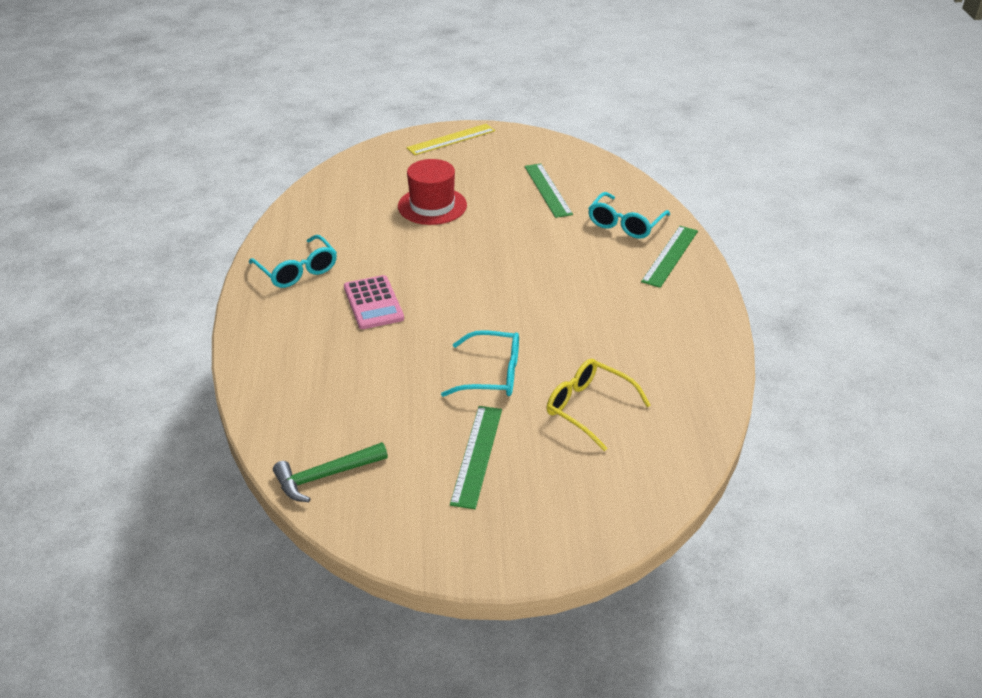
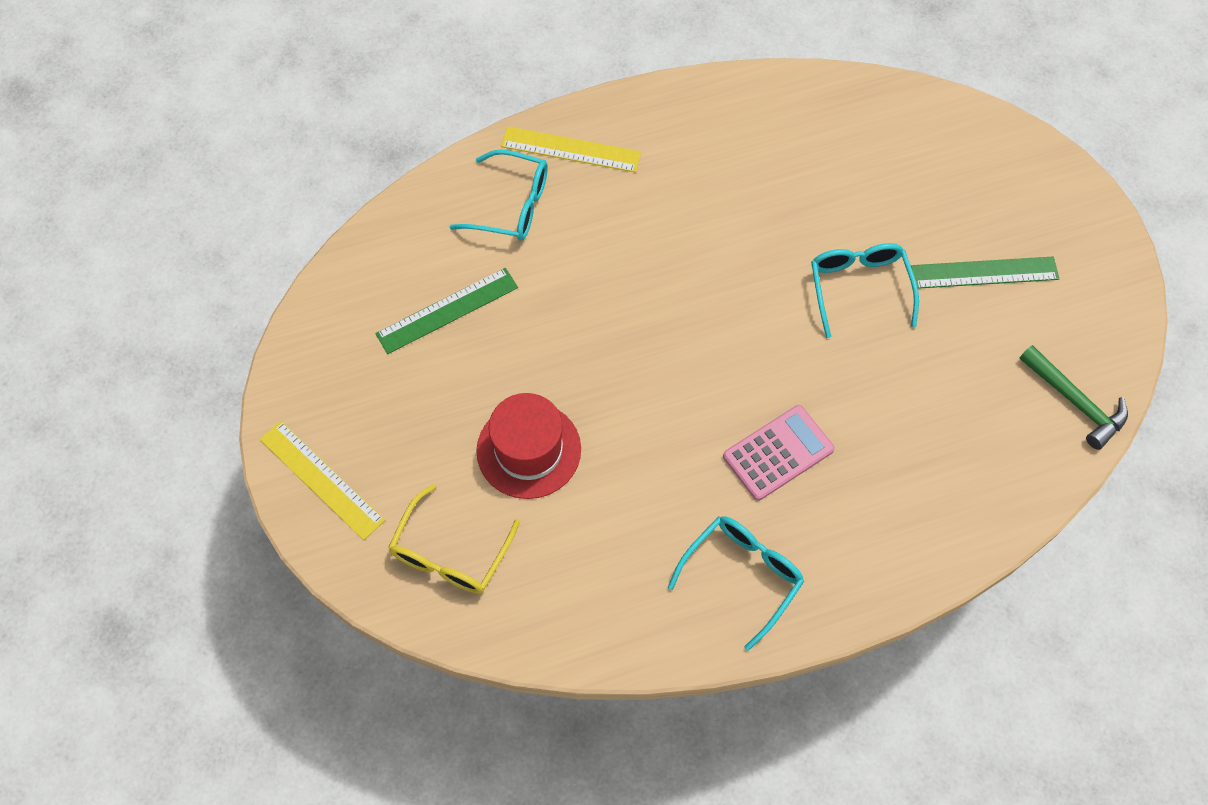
camera: 105 degrees left, 25 degrees up
(588, 408) = (874, 189): yellow glasses -> yellow glasses (450, 553)
(670, 256) = (571, 149): green ruler -> yellow ruler

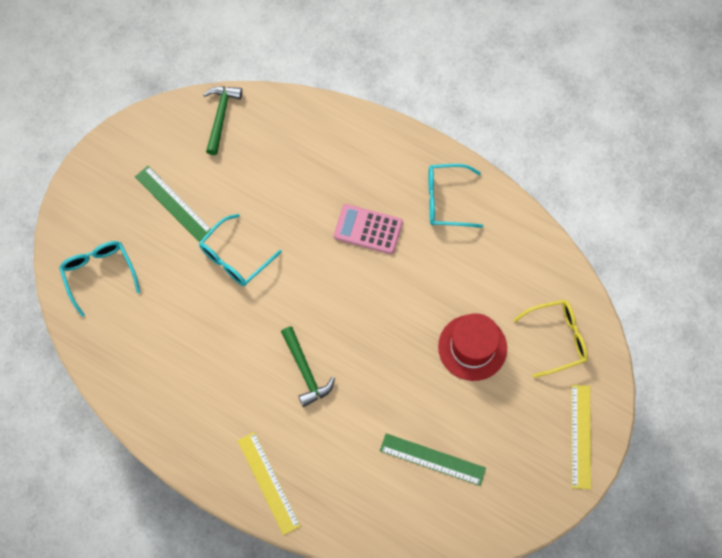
camera: 130 degrees left, 5 degrees up
(512, 205) = (336, 483): turquoise glasses -> turquoise glasses (99, 274)
(658, 262) = (305, 371): none -> green hammer

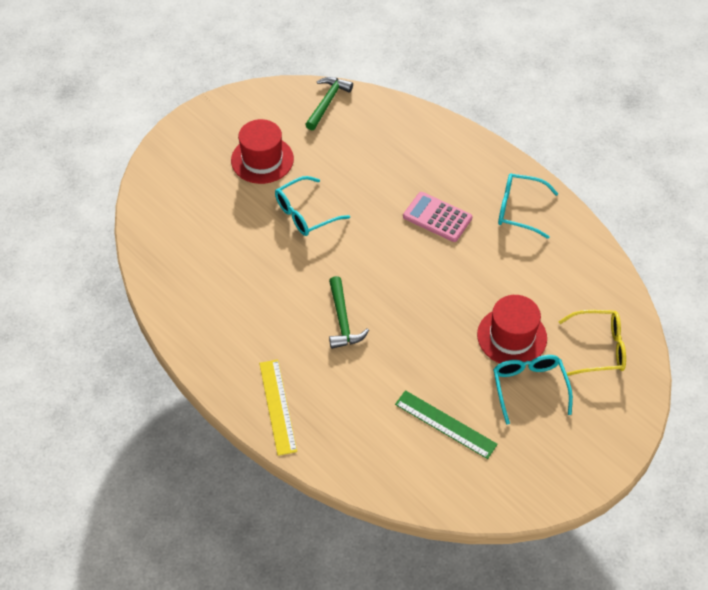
camera: 15 degrees right, 15 degrees down
(99, 274) = (176, 200): turquoise glasses -> turquoise glasses (529, 387)
(173, 203) = (262, 159): green ruler -> red hat
(581, 436) = (602, 439): yellow ruler -> none

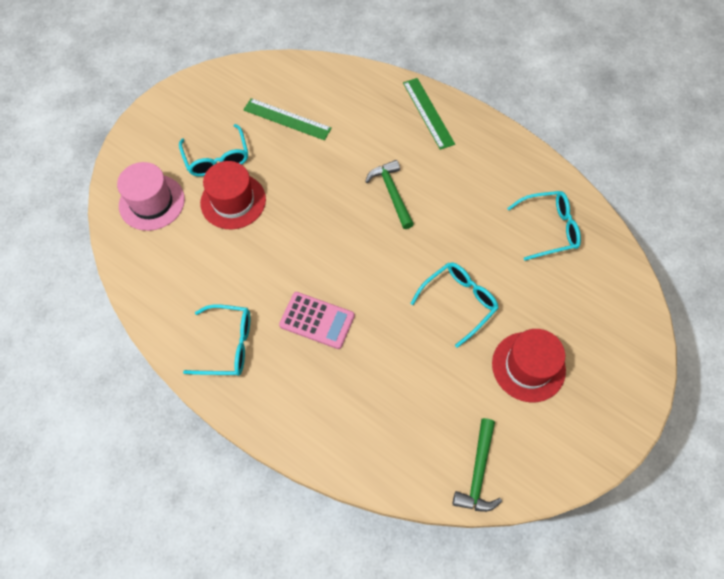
camera: 170 degrees right, 10 degrees up
(195, 263) = (549, 228): none -> turquoise glasses
(277, 406) = (428, 113): yellow ruler -> green ruler
(599, 348) = (152, 202): yellow glasses -> pink hat

